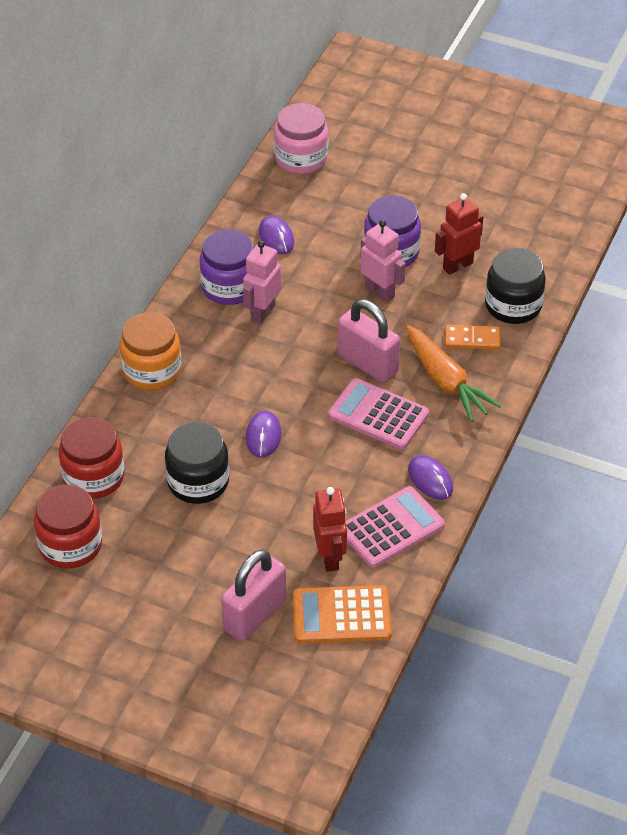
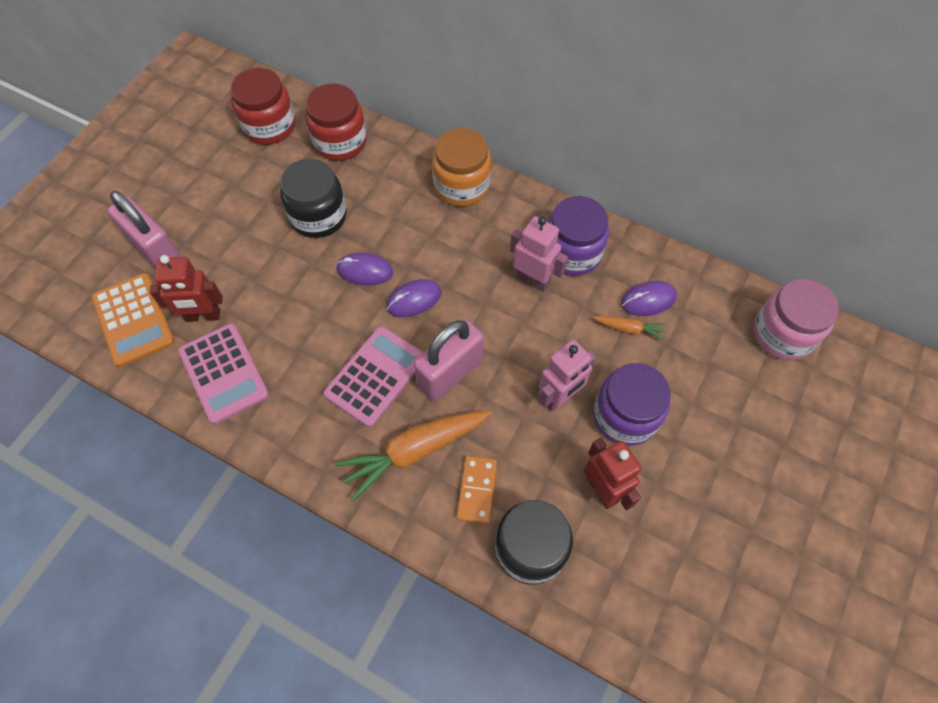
camera: 95 degrees right, 15 degrees up
(307, 249) = (629, 329): none -> orange carrot
(341, 615) = (133, 320): orange calculator -> orange calculator turned 150 degrees clockwise
(430, 479) = (278, 418): purple mouse -> purple mouse (414, 299)

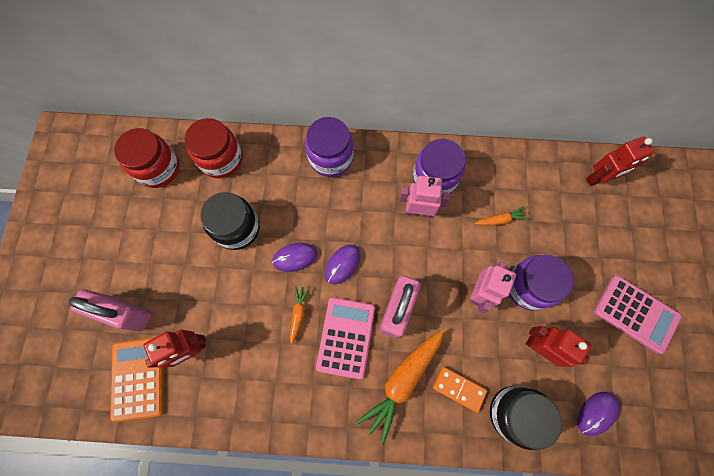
camera: 25 degrees left, 10 degrees up
(133, 320) = (138, 378): orange calculator -> orange calculator turned 135 degrees counterclockwise
(224, 373) = (233, 388): pink calculator -> pink calculator (635, 314)
(336, 329) = (298, 313): none -> orange carrot
(461, 185) = (331, 158): orange jar -> purple jar
(477, 490) = (459, 389): orange domino -> orange domino turned 45 degrees counterclockwise
(648, 300) = (502, 192): purple mouse -> purple mouse (596, 413)
(782, 334) = (598, 179): pink jar -> red robot

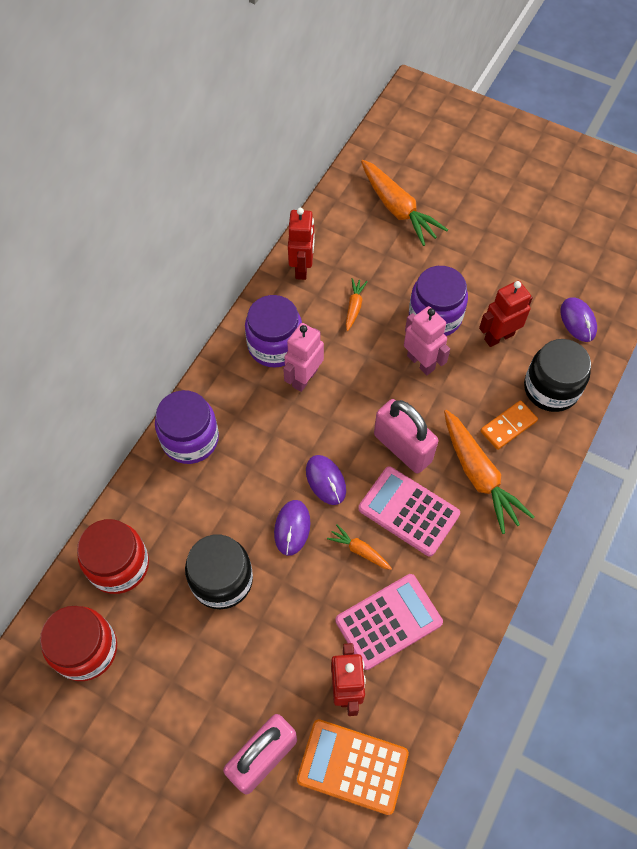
camera: 65 degrees left, 10 degrees down
(598, 179) = (356, 202): red robot -> red robot (302, 268)
(613, 213) = (398, 209): none -> orange carrot
(635, 314) = (502, 243): pink calculator -> pink calculator (388, 621)

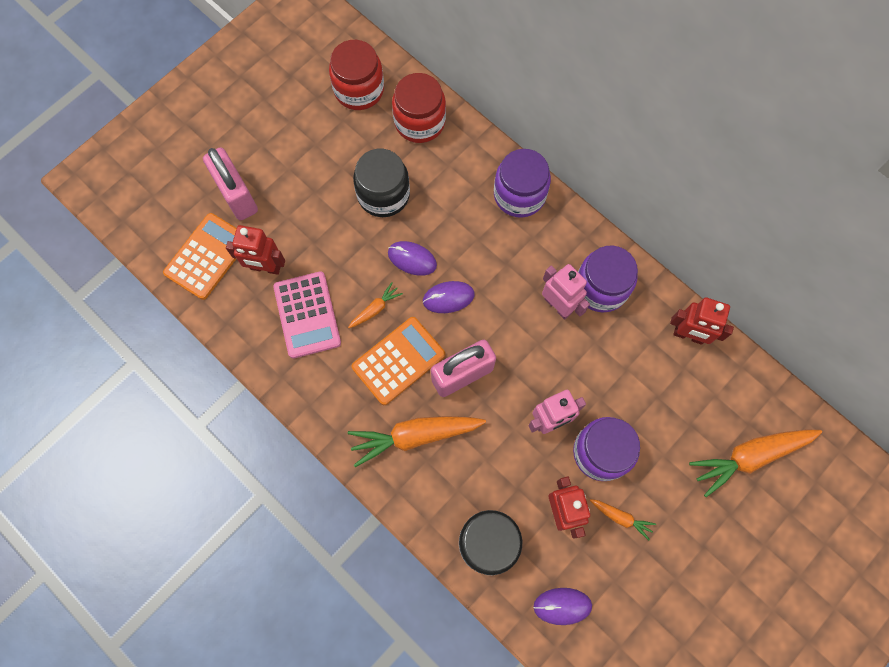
camera: 105 degrees right, 10 degrees up
(354, 307) = (630, 374): orange carrot -> orange carrot (621, 517)
(408, 511) = (398, 361): pink calculator -> orange calculator
(508, 426) = (458, 483): orange domino -> none

